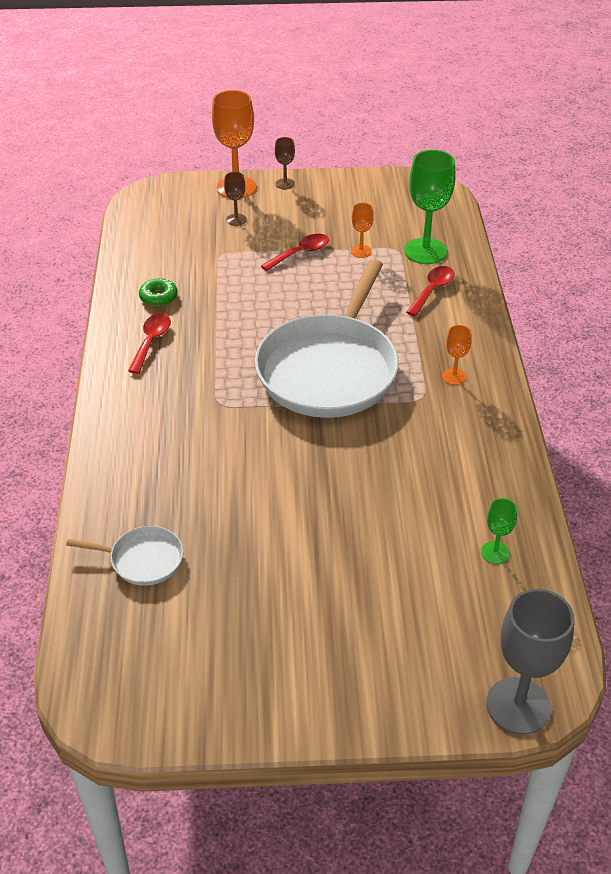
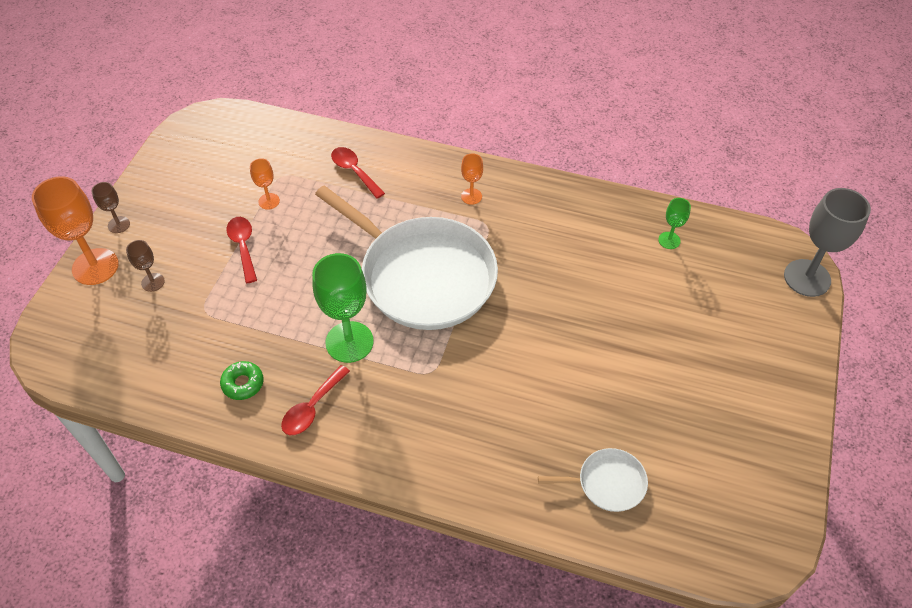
camera: 70 degrees left, 10 degrees up
(142, 559) = (607, 483): white pan -> white pan turned 60 degrees clockwise
(151, 342) = (312, 407): red spoon -> red spoon turned 90 degrees counterclockwise
(425, 251) = (297, 157): green goblet -> green goblet (349, 342)

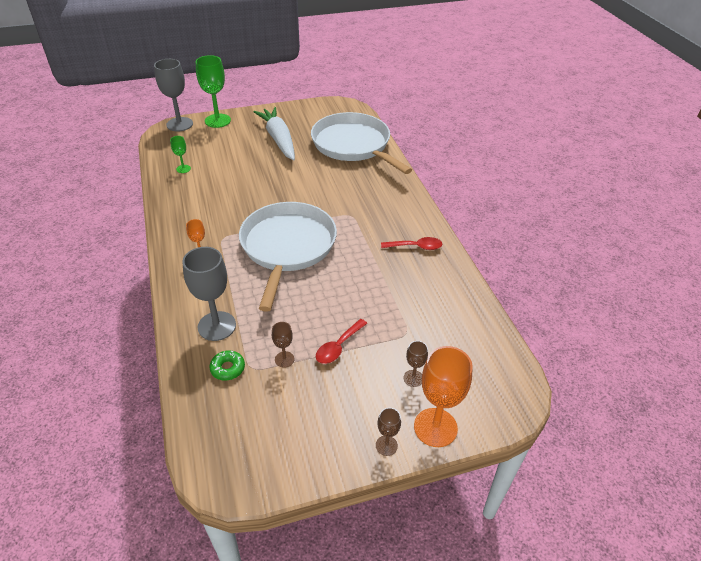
camera: 125 degrees left, 10 degrees down
(243, 383) = (432, 282): green donut -> green donut (227, 368)
(269, 201) = (284, 359): orange goblet -> brown goblet
(349, 342) = (362, 254): green goblet -> green goblet (217, 121)
(354, 171) = (217, 326): red spoon -> grey goblet
(607, 483) = (353, 145): white pan -> white pan, size x2.32
(688, 384) = (279, 139): none -> white carrot

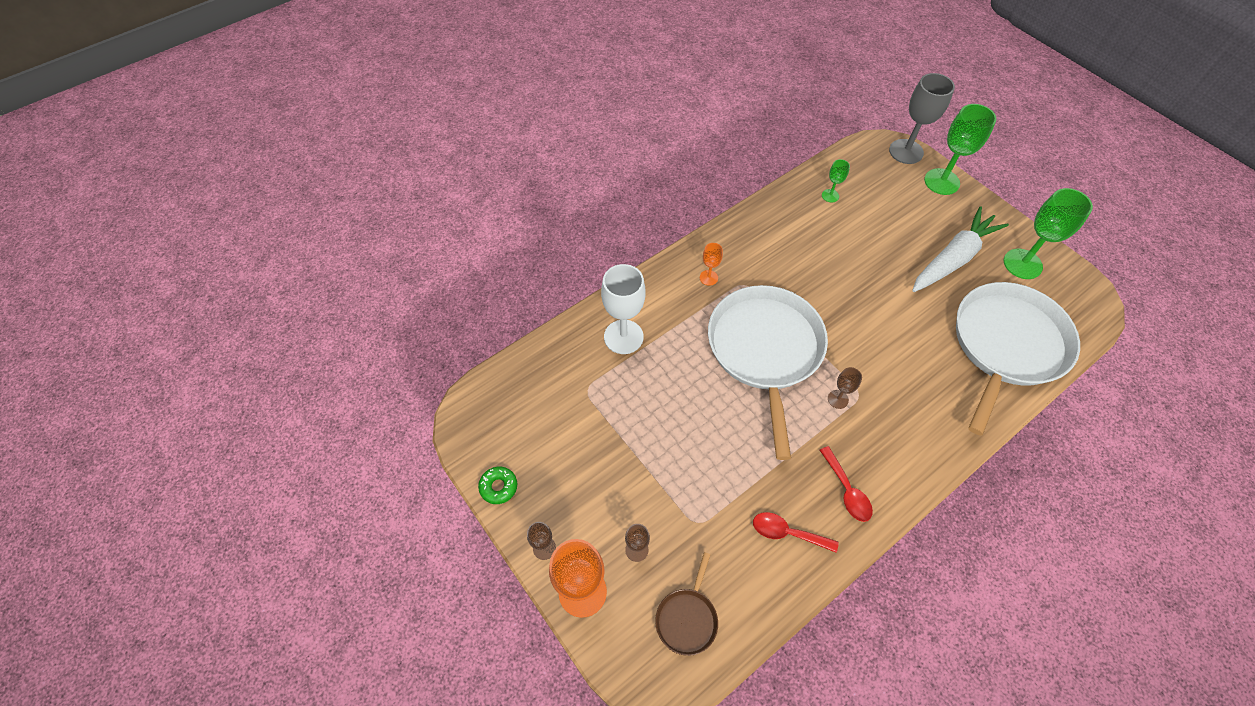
camera: 70 degrees right, 15 degrees up
(217, 326) = (623, 337): grey goblet -> white goblet
(227, 368) = (578, 370): green donut -> green donut (498, 487)
(284, 359) = (609, 414): brown goblet -> brown goblet (838, 399)
(287, 247) = (765, 350): white pan -> white pan turned 75 degrees counterclockwise
(303, 117) = (1022, 264): none -> green goblet
(338, 346) = (647, 458): red spoon -> red spoon (787, 533)
(477, 364) = (687, 618): none -> brown pan

